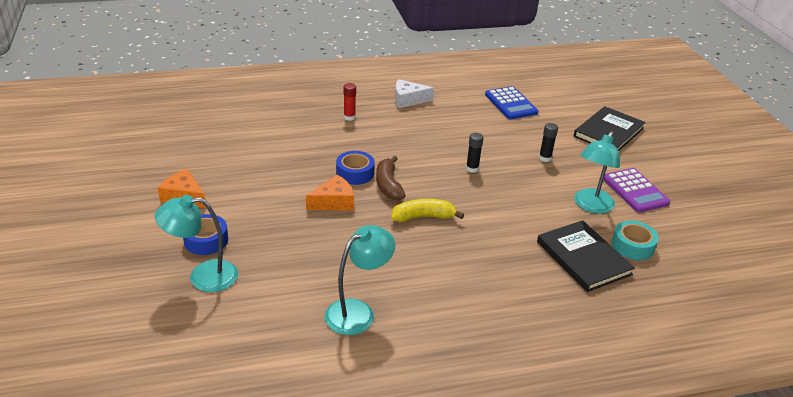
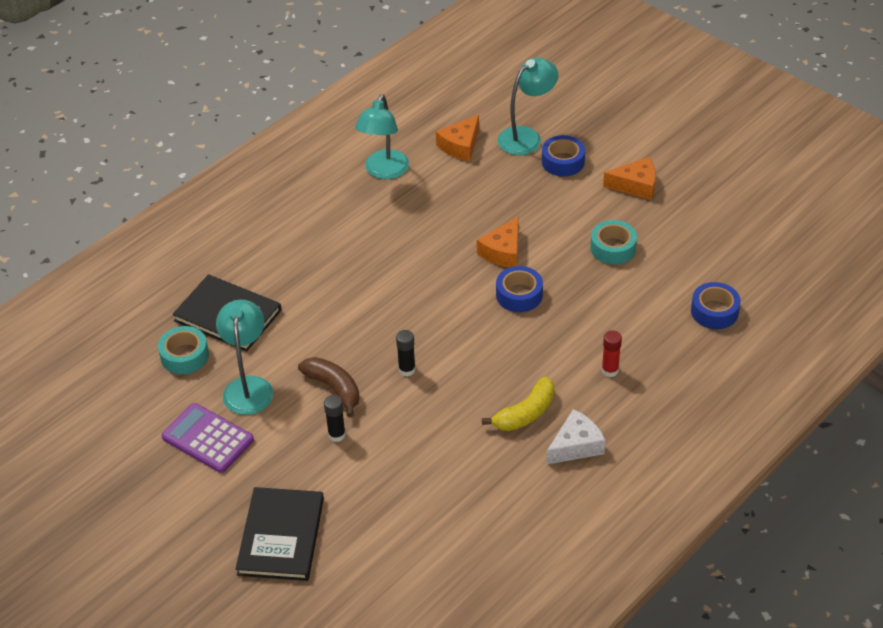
camera: 150 degrees right, 10 degrees up
(252, 114) = (714, 311): none -> blue tape
(259, 169) = (613, 248): none -> turquoise tape
(266, 299) = (460, 146): none -> orange cheese
(388, 185) = (472, 299): brown banana -> brown banana (334, 388)
(423, 217) = (406, 280): yellow banana -> yellow banana (525, 413)
(511, 104) = (442, 521): blue calculator -> none

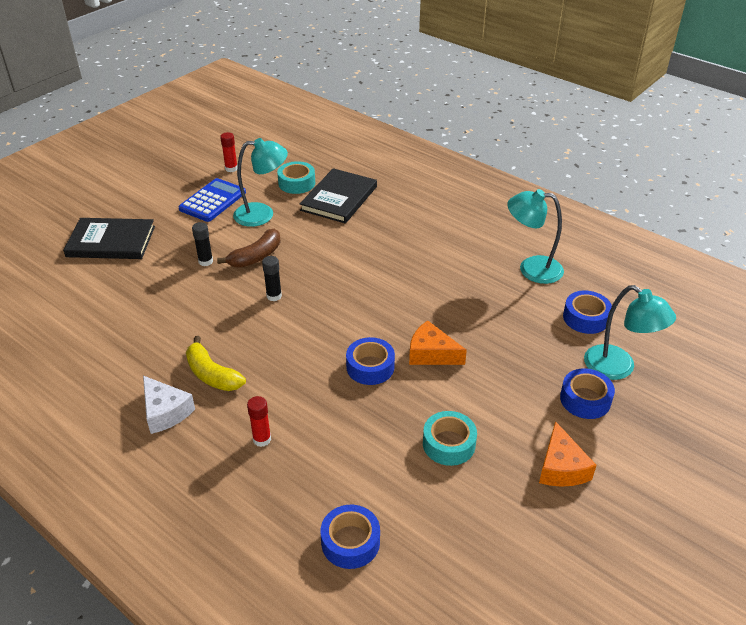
camera: 85 degrees right, 5 degrees down
(132, 425) = (231, 168): none -> red glue stick
(208, 438) = (213, 201): purple calculator -> blue calculator
(460, 146) = (585, 318): orange cheese -> blue tape

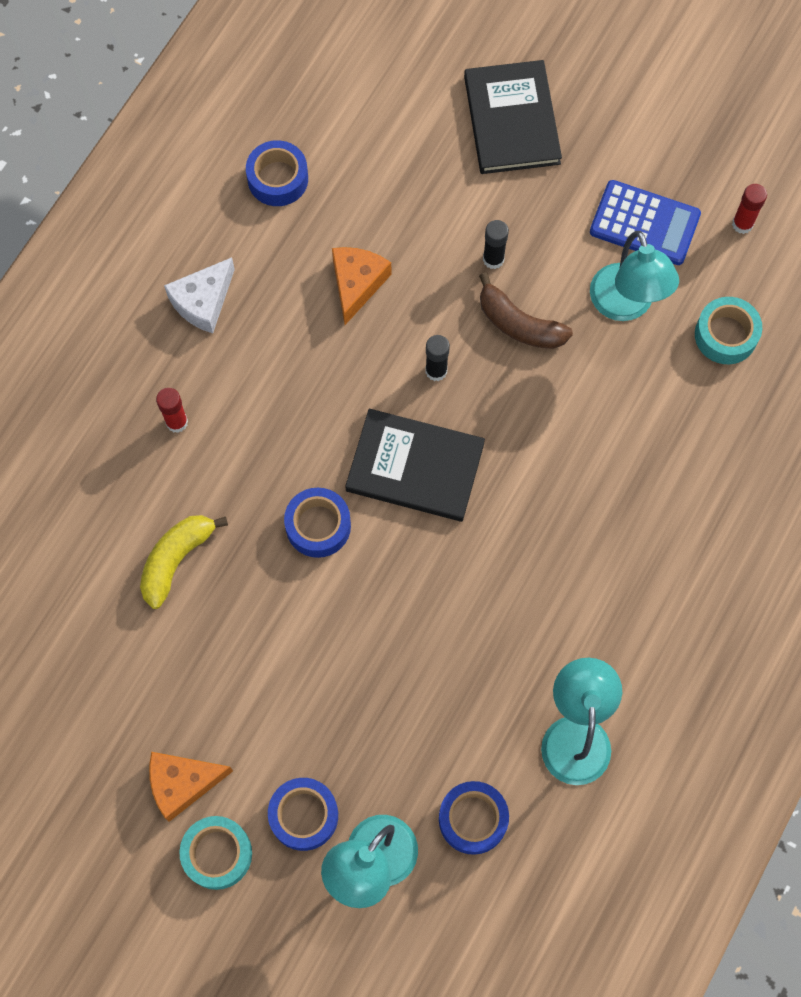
camera: 80 degrees right, 30 degrees up
(212, 374) = (272, 335): yellow banana -> yellow banana (176, 560)
(339, 198) = (698, 410): black book -> black book (415, 467)
(350, 542) = (47, 551): blue tape -> blue tape (278, 179)
(431, 354) = (357, 602): orange cheese -> orange cheese (357, 284)
(449, 444) = (201, 642): turquoise tape -> turquoise tape (217, 854)

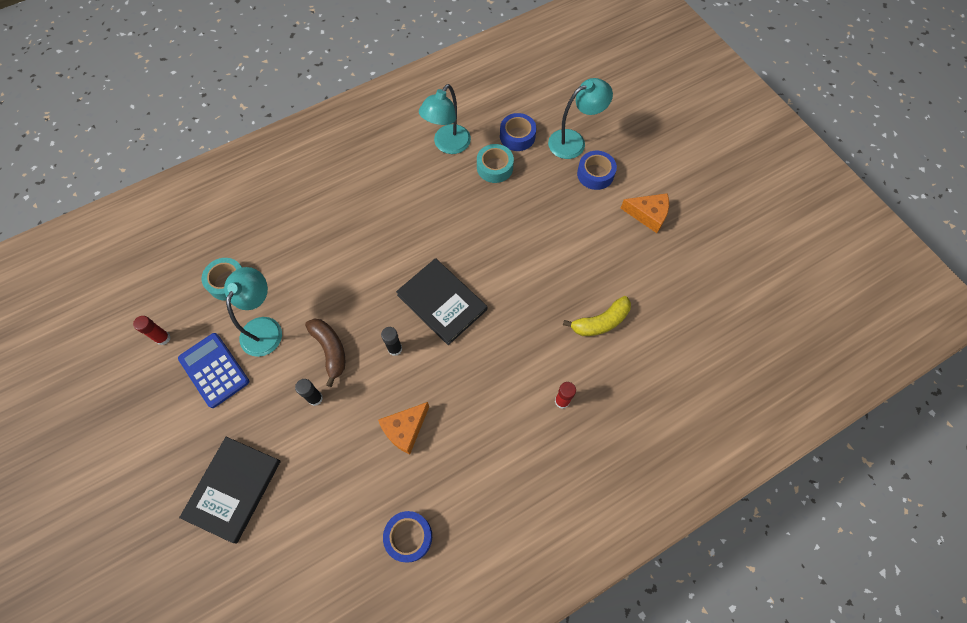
camera: 150 degrees left, 5 degrees down
(203, 301) = (506, 472): white cheese -> none
(217, 854) = (645, 178): turquoise tape -> turquoise tape (494, 167)
(318, 526) = (513, 299): blue tape -> none

